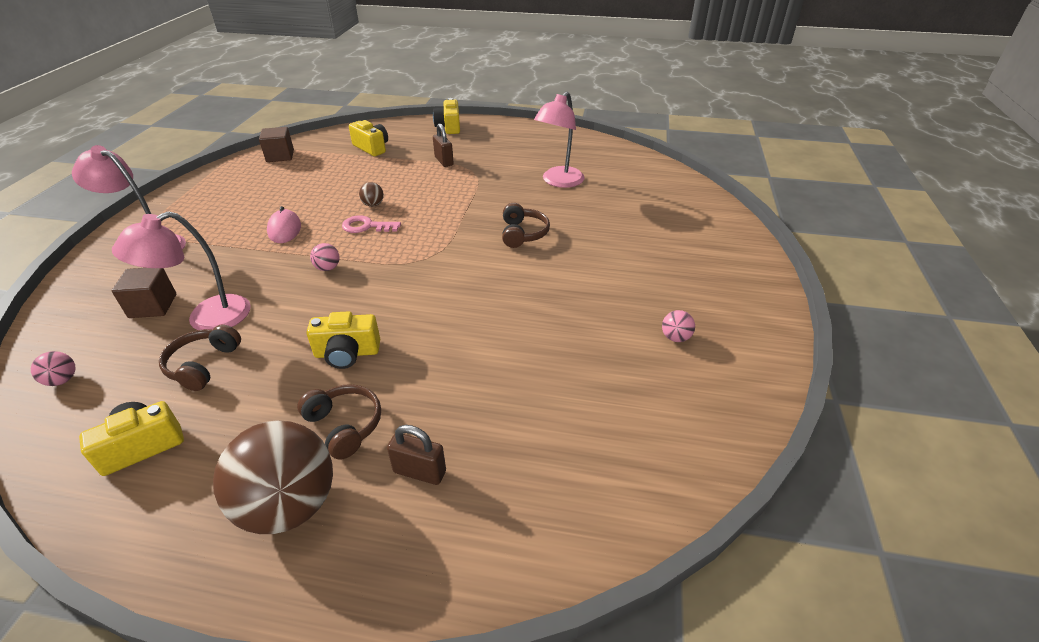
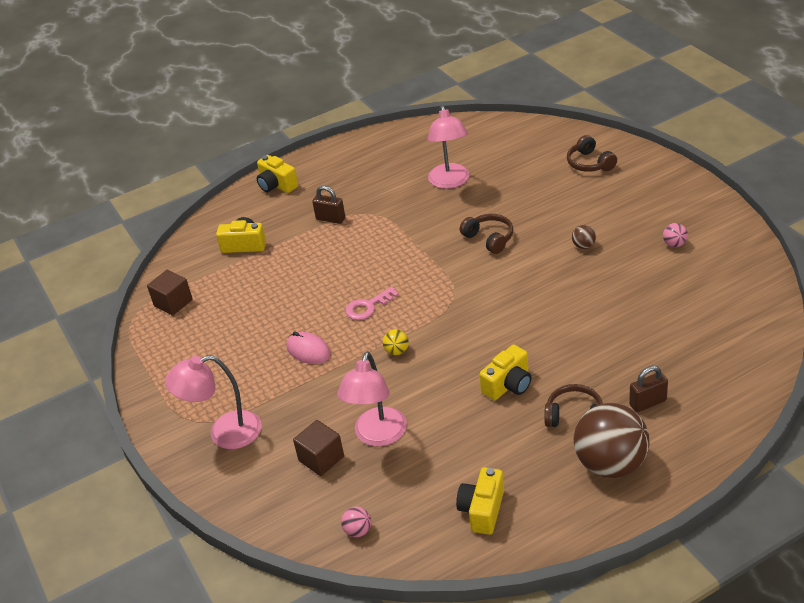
camera: 35 degrees left, 0 degrees up
(203, 365) = (432, 456): brown headphones -> brown headphones (589, 163)
(328, 268) = (397, 351): pink ball -> yellow ball
(373, 205) = (341, 288): brown ball -> brown ball (583, 246)

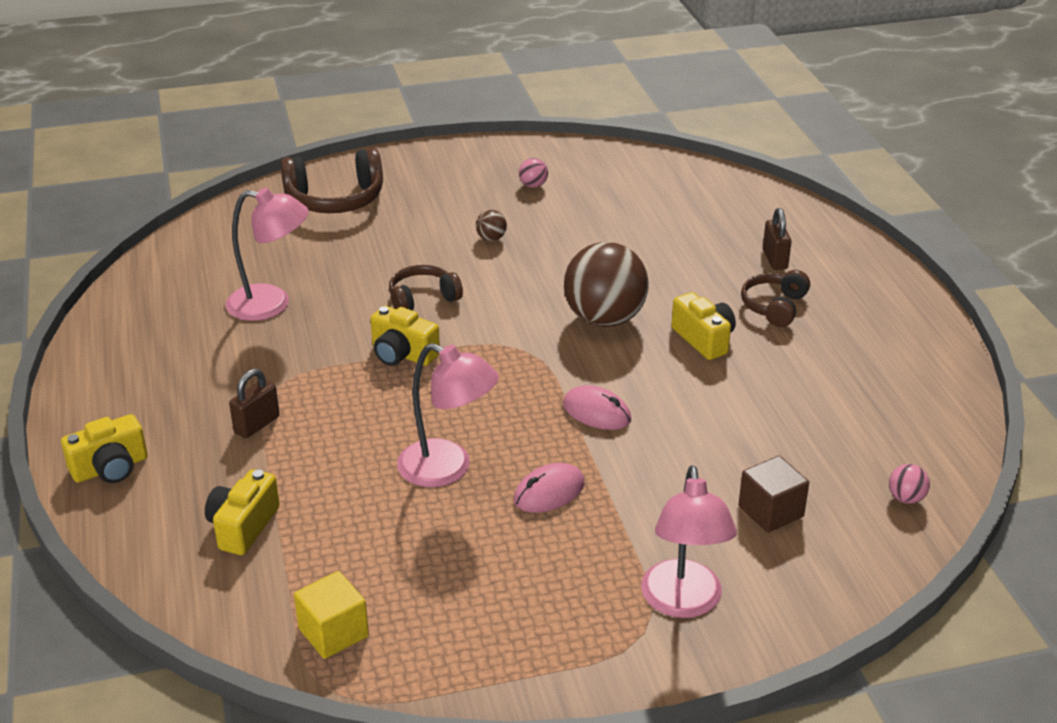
camera: 80 degrees left, 5 degrees down
(173, 303) = (333, 632): brown cube -> yellow cube
(368, 307) = (490, 422): pink key -> none
(378, 436) = (748, 455): pink lamp -> pink lamp (447, 469)
(397, 351) = (597, 412): yellow ball -> pink mouse
(482, 510) = (897, 397): yellow camera -> yellow camera (402, 354)
(589, 163) = (335, 199): brown headphones -> brown headphones, size x1.61
(610, 464) = (855, 301): brown ball -> brown ball (604, 319)

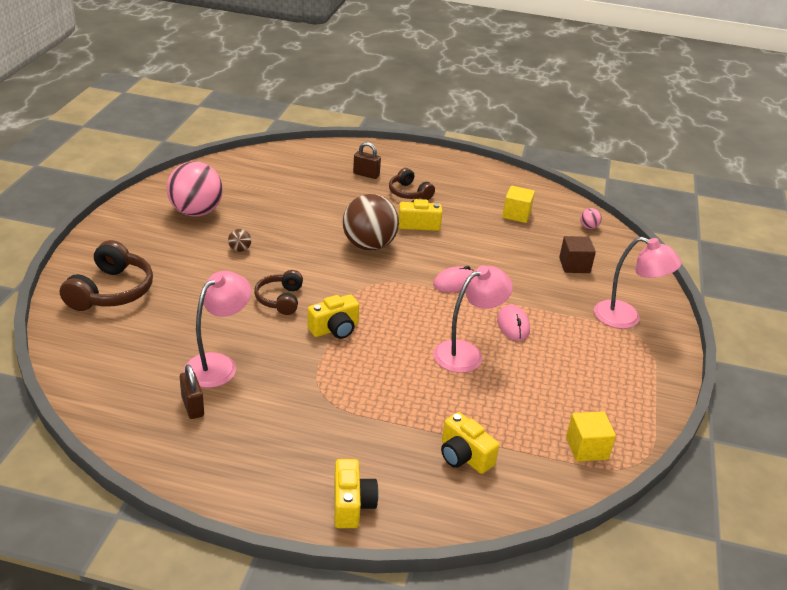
camera: 65 degrees left, 0 degrees up
(257, 425) = (358, 416): brown padlock -> brown padlock (192, 406)
(533, 185) = (196, 212): pink ball -> pink ball, size x2.48
(845, 416) = (516, 214): none -> yellow cube

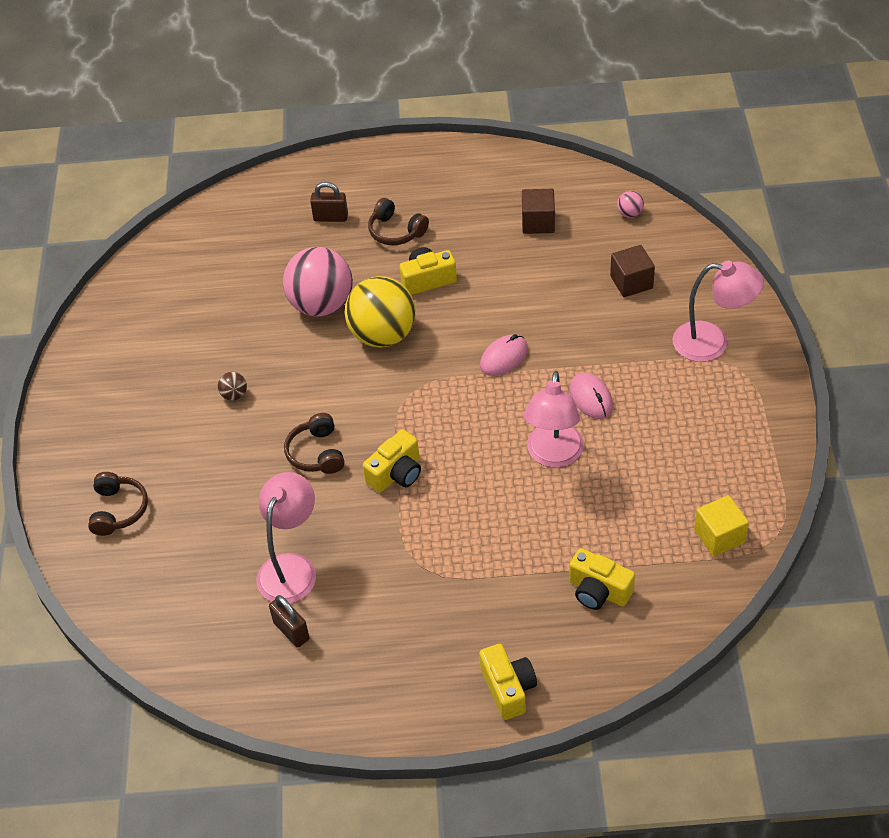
camera: 10 degrees left, 15 degrees up
(111, 291) = (118, 510): brown headphones -> brown headphones, size x0.62
(196, 212) = (153, 354): pink ball -> pink ball (321, 305)
(369, 245) = (383, 335): brown ball -> yellow ball
(466, 353) = (553, 455): pink lamp -> pink lamp turned 150 degrees clockwise
(516, 214) = (538, 222): yellow cube -> brown cube

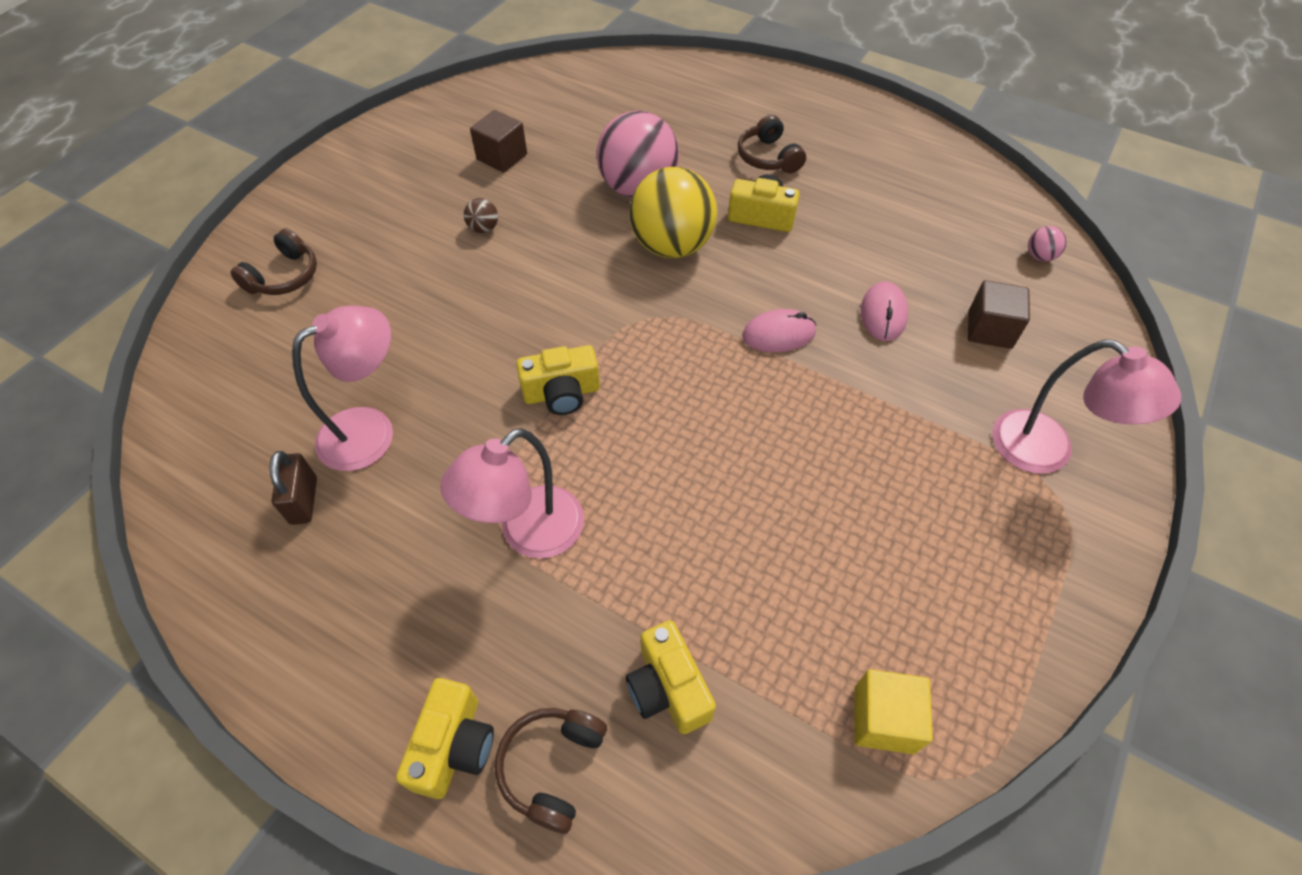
camera: 30 degrees right, 5 degrees up
(316, 453) = (504, 326): brown headphones -> brown headphones (552, 767)
(330, 217) = (716, 117): brown padlock -> none
(538, 222) = (925, 217): brown cube -> brown cube (502, 157)
(553, 455) = (748, 476): pink lamp -> pink lamp (529, 534)
(591, 398) = (844, 434): pink mouse -> pink mouse (883, 314)

